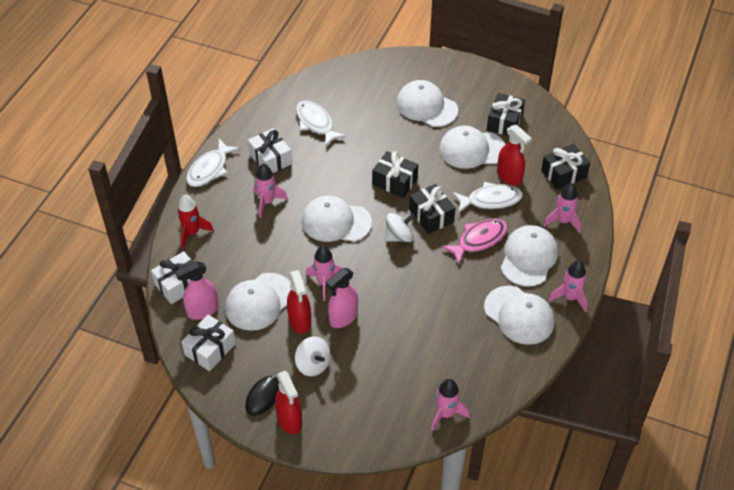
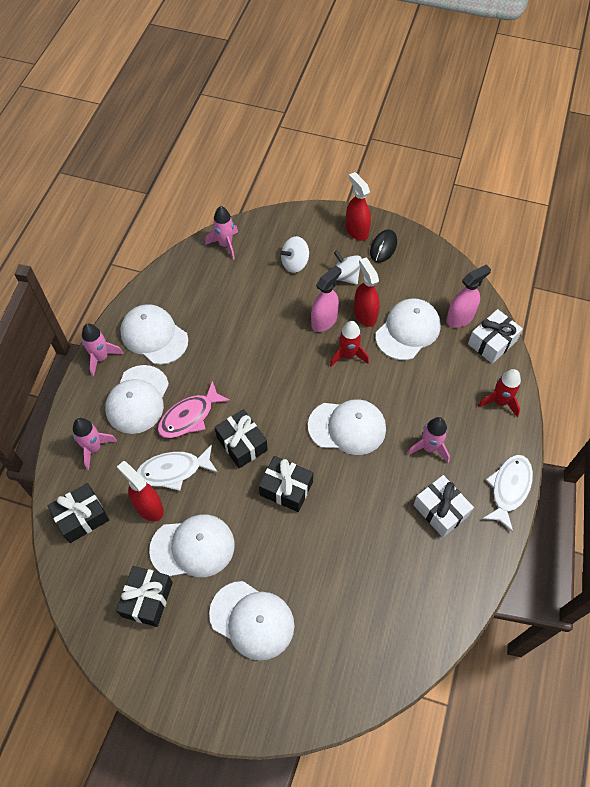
camera: 175 degrees right, 10 degrees up
(210, 349) = (441, 283): white gift -> none
(316, 123) = (396, 575): white fish -> none
(324, 283) = (348, 355): pink rocket -> red rocket
(399, 236) = (276, 414): white spinning top -> white spinning top (295, 263)

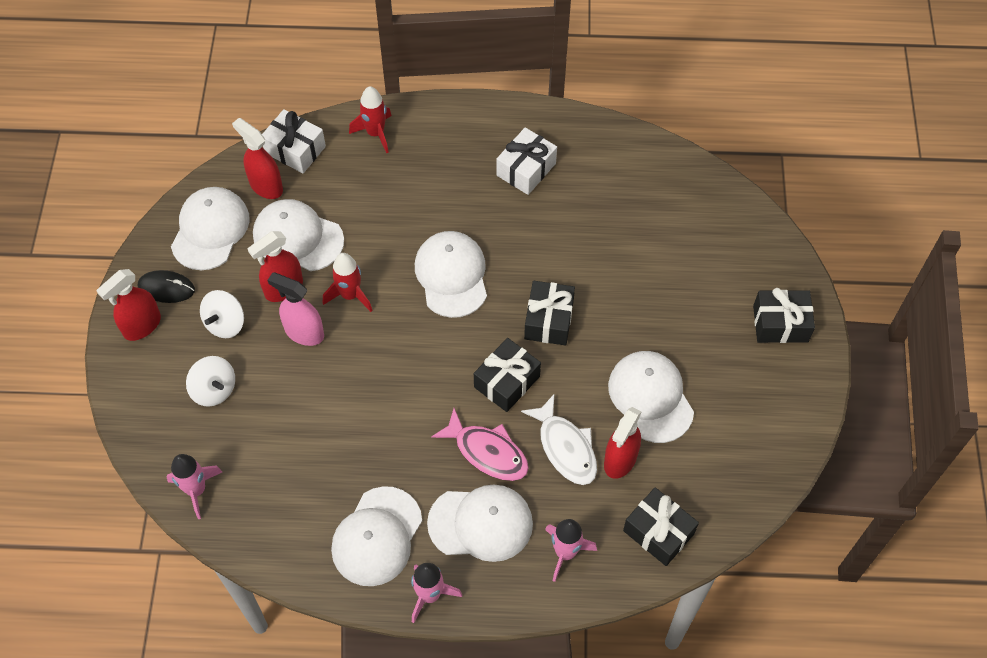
camera: 105 degrees left, 0 degrees up
(147, 599) = (725, 425): black gift -> black gift (780, 324)
(252, 620) = (706, 316): white cap -> white cap (210, 230)
(429, 447) = (454, 191): pink rocket -> none
(460, 318) = (266, 186): pink spray bottle -> red spray bottle
(509, 489) = (481, 113): white fish -> none

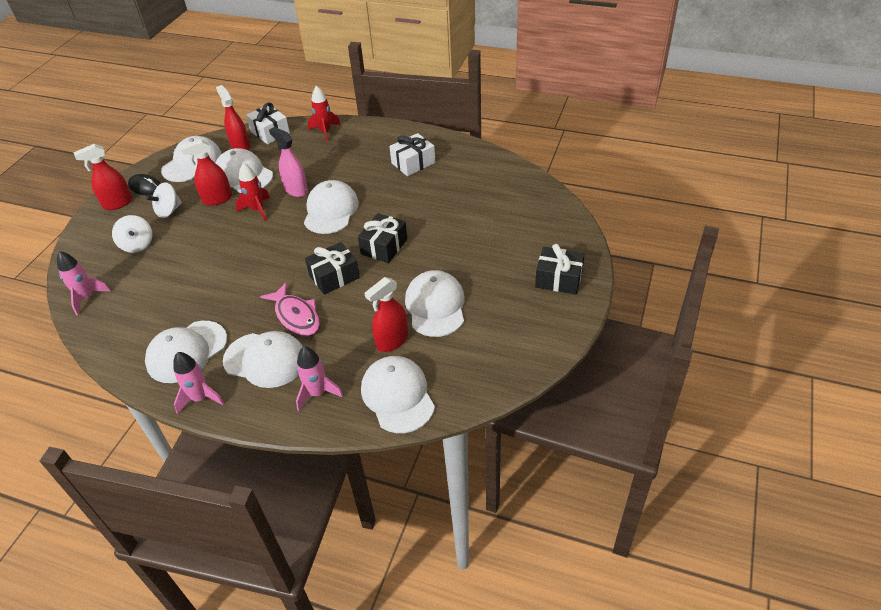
camera: 20 degrees right, 15 degrees down
(304, 332) = (214, 224): pink spray bottle -> pink spray bottle (296, 190)
(565, 447) = (355, 325): white fish -> none
(658, 532) = (397, 396): black gift -> white cap

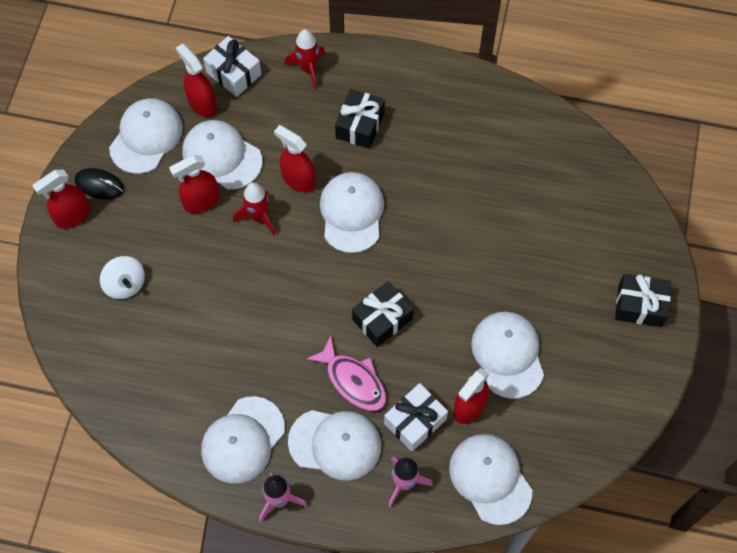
camera: 10 degrees left, 20 degrees up
(87, 298) = (95, 372): pink rocket -> none
(169, 211) = (145, 225): white spinning top -> none
(296, 190) = (298, 180): pink spray bottle -> red spray bottle
(384, 246) = (430, 268): black gift -> black gift (360, 125)
(413, 163) = (437, 123): white gift -> white gift (415, 421)

